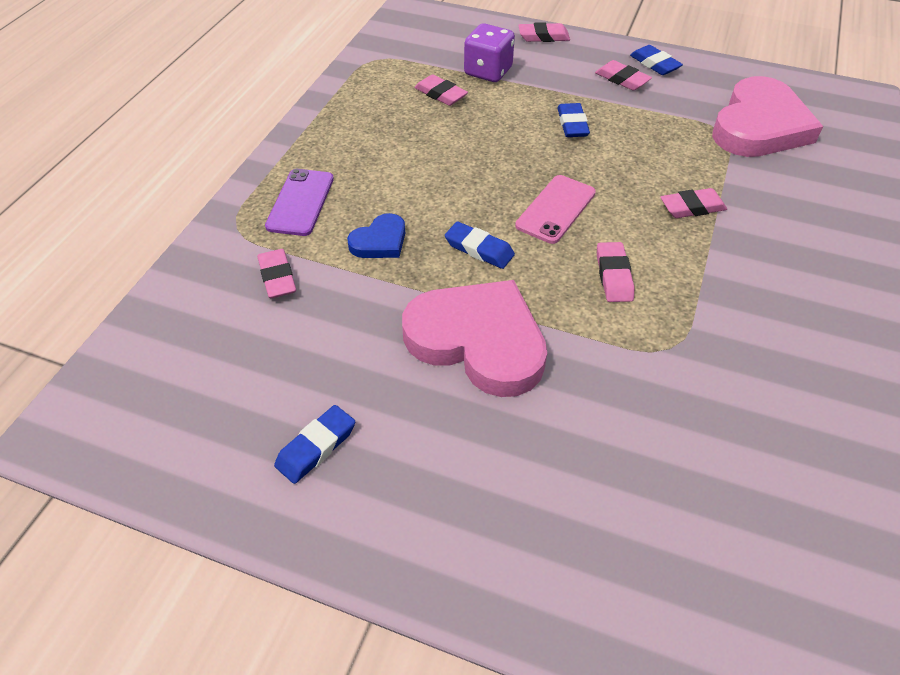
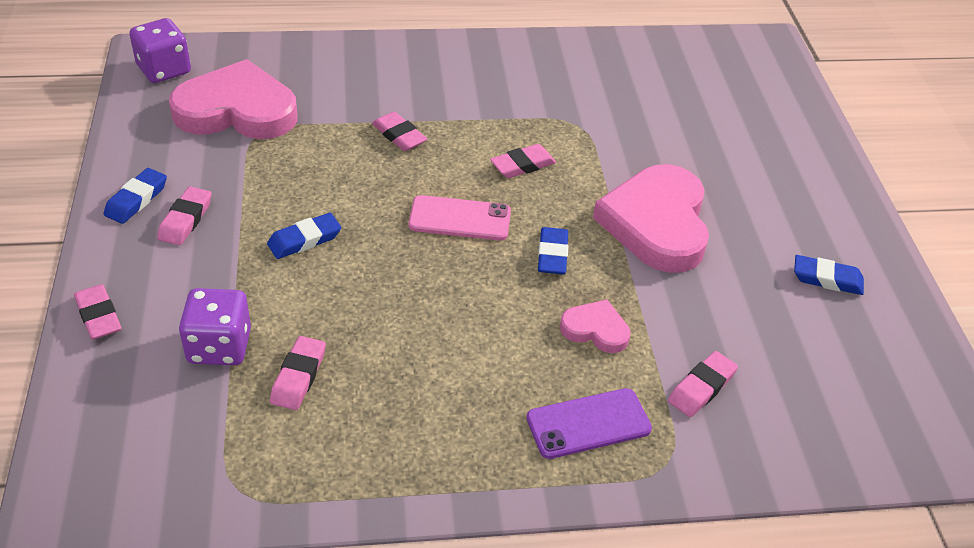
camera: 120 degrees left, 5 degrees down
(380, 241) = (595, 329): blue heart -> pink heart
(832, 100) = (164, 70): none -> purple dice

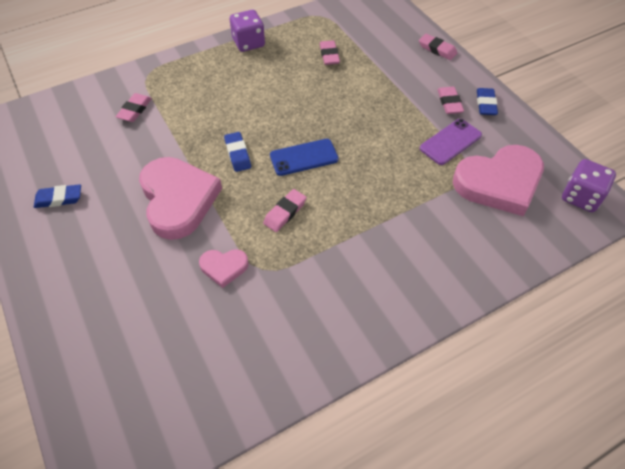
camera: 160 degrees right, 10 degrees up
(219, 346) = (373, 55): purple dice -> purple dice (248, 43)
(304, 240) = (379, 114): blue eraser -> none
(399, 135) = (381, 204): pink eraser -> none
(460, 218) = (304, 157): pink phone -> blue phone
(588, 424) = (188, 78): purple phone -> purple phone (450, 142)
(595, 329) = (198, 120): pink heart -> pink heart (224, 267)

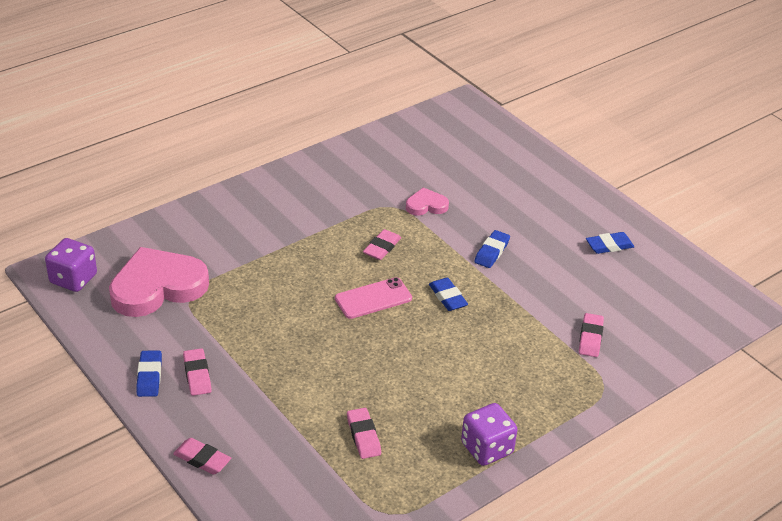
camera: 170 degrees right, 15 degrees down
(178, 199) = (491, 252): pink heart -> blue eraser
(304, 157) = (373, 298): blue phone -> pink phone
(450, 142) = (204, 326): purple phone -> none

